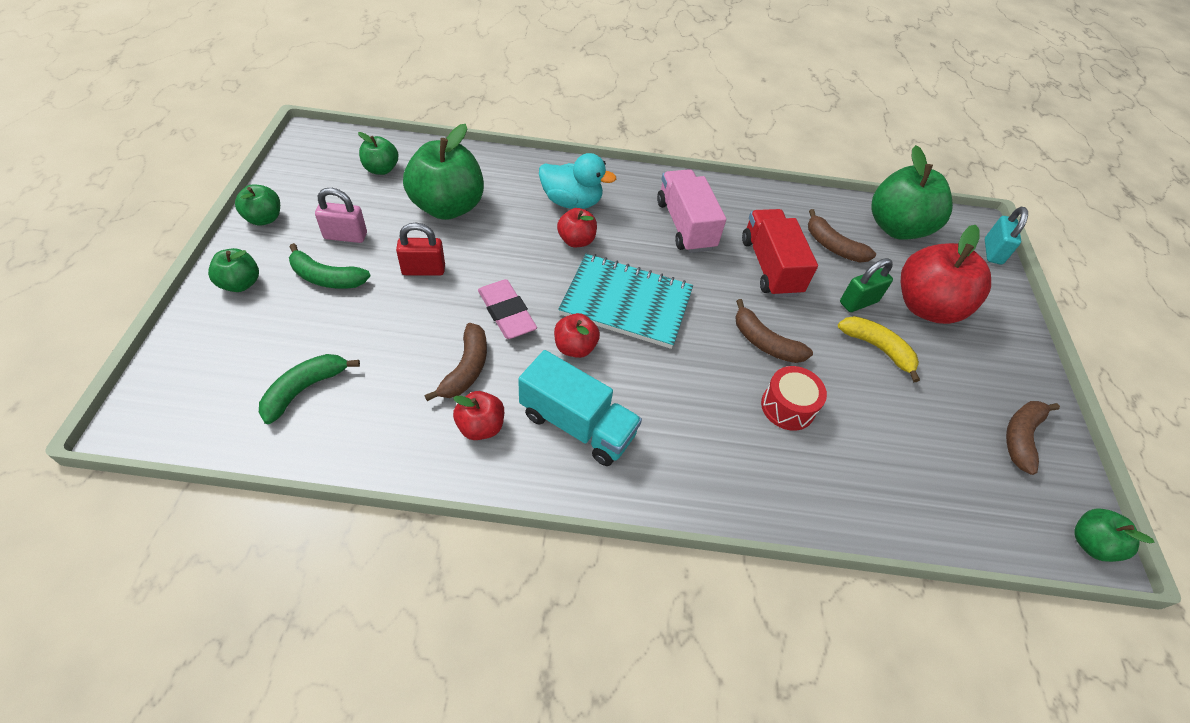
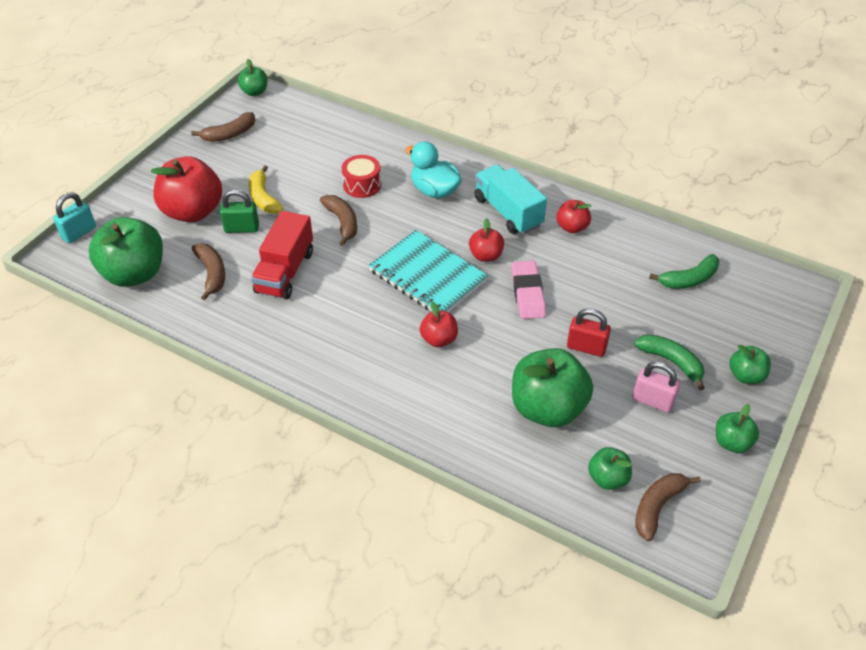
camera: 150 degrees left, 5 degrees down
(466, 369) = (571, 263): brown banana -> brown banana (657, 507)
(572, 202) = (421, 381): turquoise duck -> turquoise duck (434, 191)
(685, 225) = (328, 327): pink truck -> none

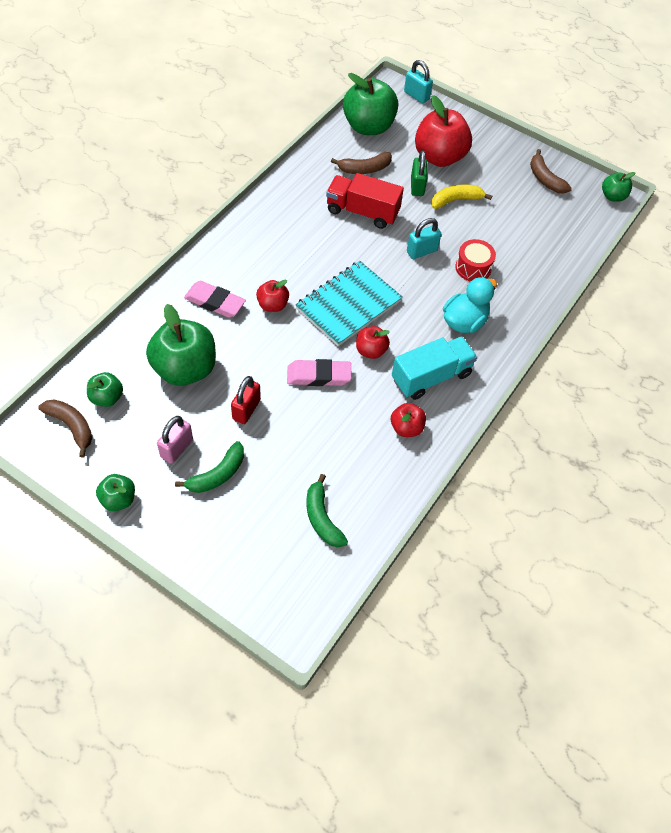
camera: 90 degrees right, 10 degrees up
(342, 222) = (421, 251): brown banana -> turquoise padlock
(443, 393) = (215, 302): none -> pink eraser
(746, 376) = (189, 534): green apple -> none

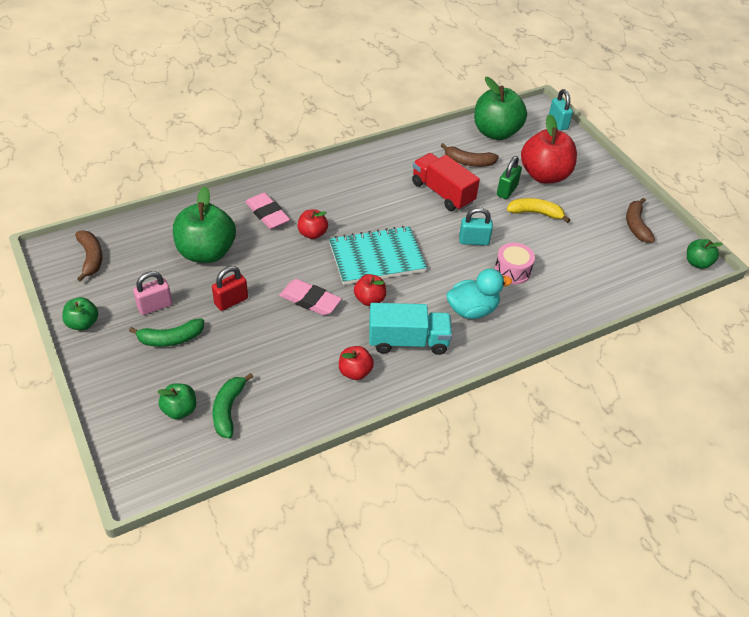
camera: 30 degrees right, 10 degrees down
(107, 398) = (132, 249): green apple -> green apple (180, 410)
(473, 268) = (512, 271): red drum -> pink drum

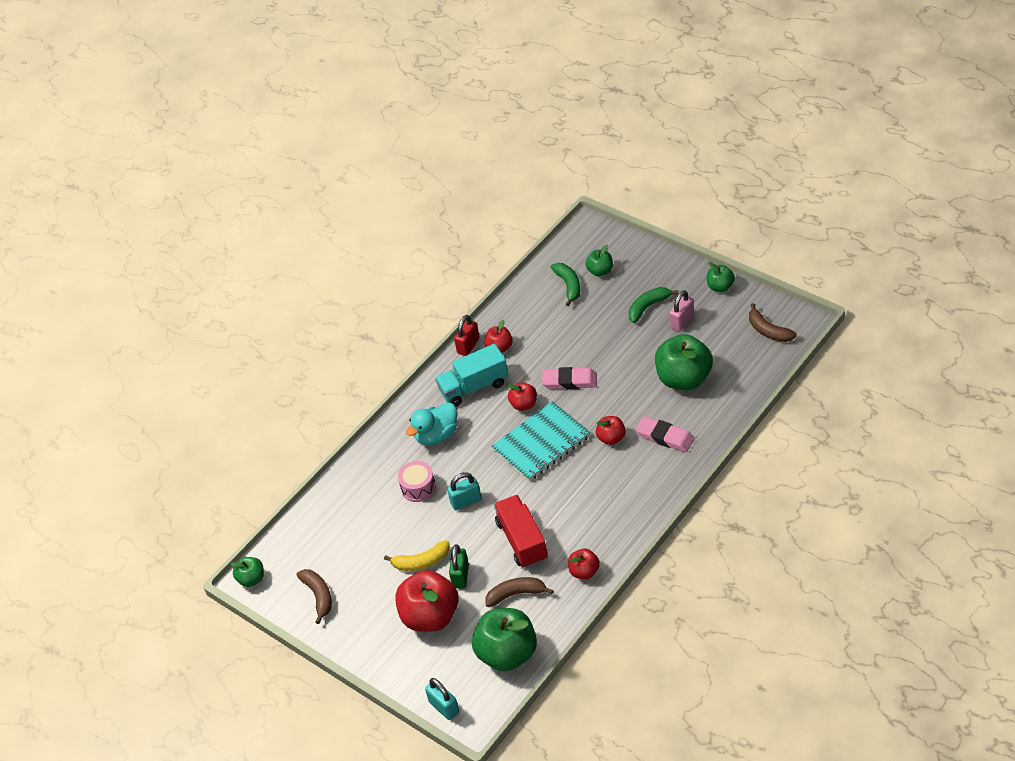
camera: 165 degrees right, 0 degrees up
(231, 301) = (629, 352): red padlock -> red padlock (468, 346)
(407, 154) = (584, 572): none -> red apple
(442, 193) = (522, 541): red truck -> red truck turned 135 degrees counterclockwise

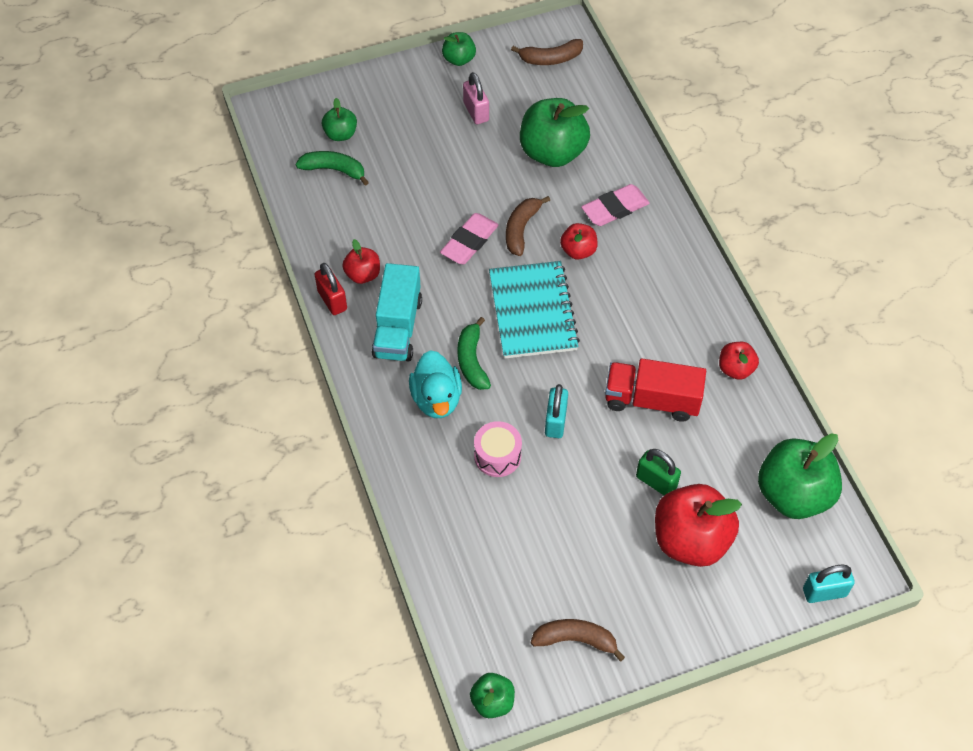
camera: 65 degrees left, 10 degrees up
(421, 562) = (607, 508): yellow banana -> none
(516, 594) = (720, 444): brown banana -> brown banana (521, 229)
(524, 404) = (465, 297): red apple -> none
(648, 307) = (430, 125): green banana -> green banana (472, 360)

